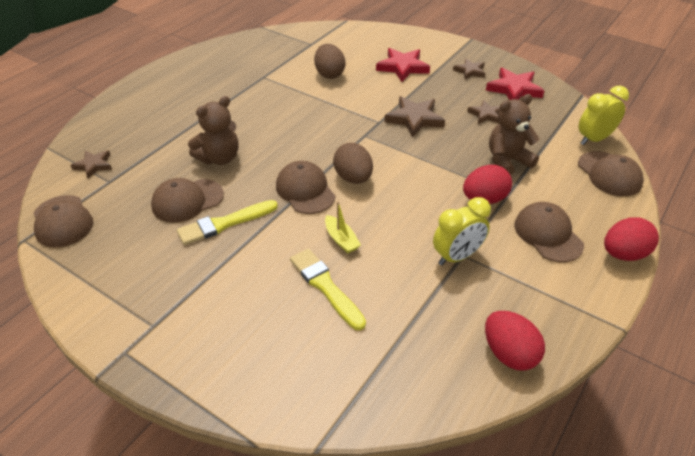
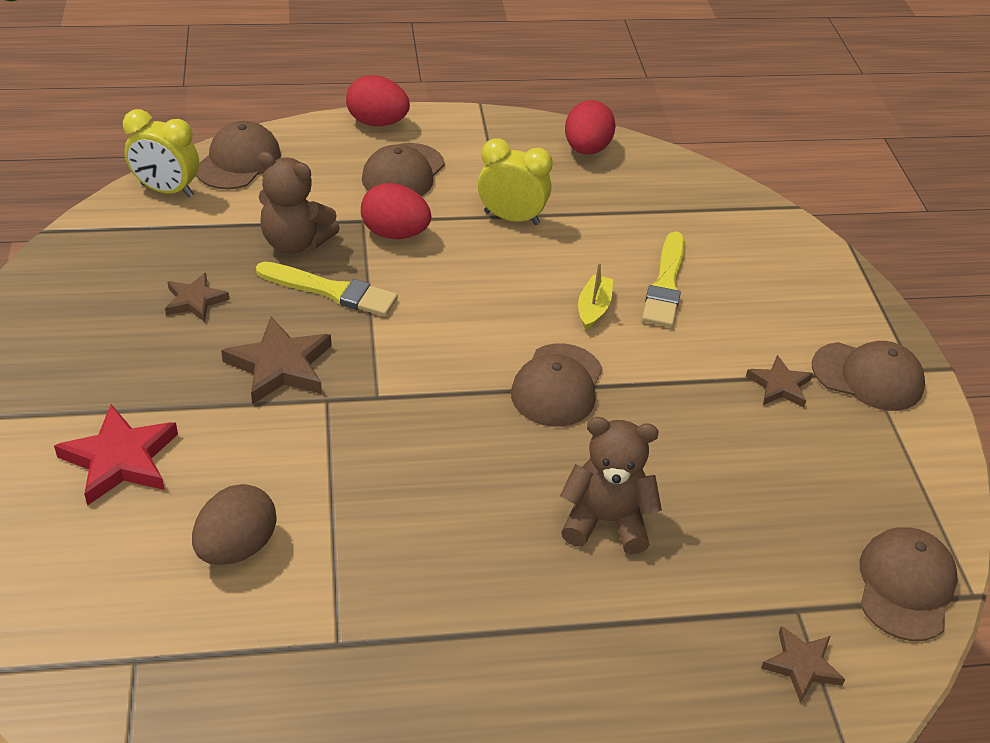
camera: 135 degrees left, 0 degrees up
(187, 200) = (713, 486): brown cap -> brown cap (868, 377)
(224, 223) = (697, 420): yellow brush -> yellow brush (331, 291)
(353, 178) = (482, 356): brown egg -> none
(470, 71) = (63, 369): brown star -> brown star (779, 385)
(514, 89) = (85, 299): red star -> none

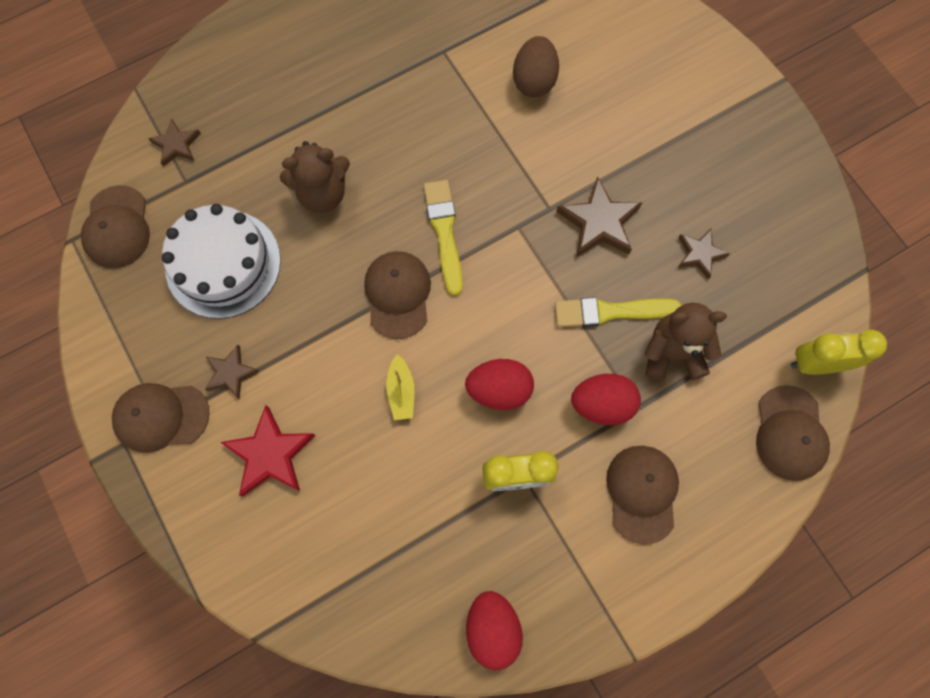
camera: 160 degrees right, 30 degrees up
(120, 459) = (643, 106): red star -> red star (270, 454)
(377, 122) = (711, 563): red egg -> red egg (499, 389)
(665, 284) = (352, 451): yellow brush -> yellow brush (444, 232)
(764, 491) = (223, 264): none -> white cake

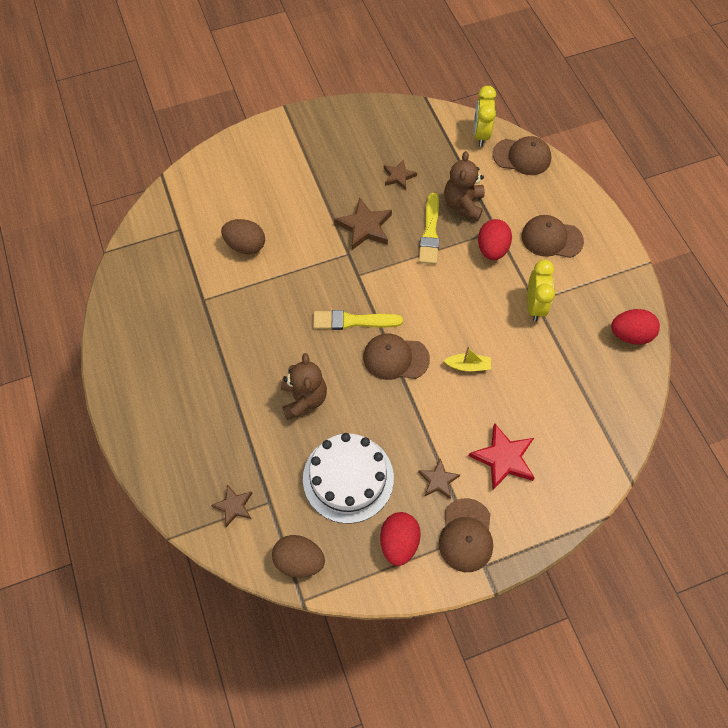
camera: 80 degrees left, 10 degrees down
(117, 227) = (299, 560): brown cap -> brown egg
(499, 389) = (474, 306): red egg -> red egg (399, 542)

